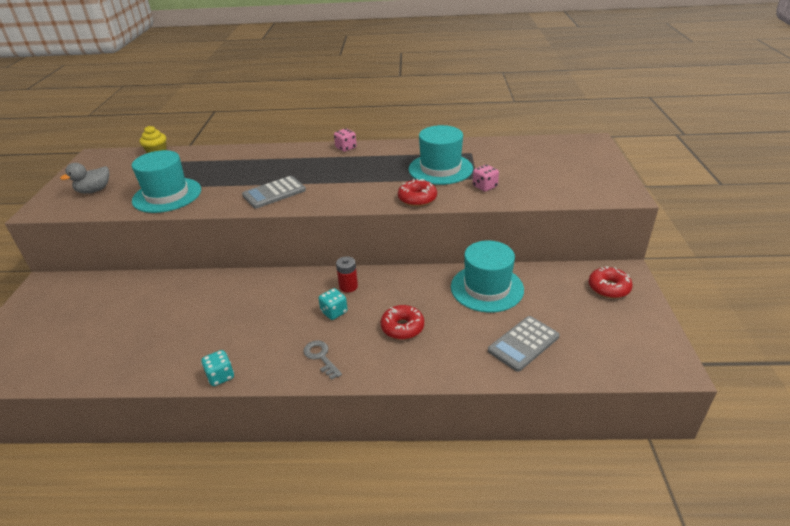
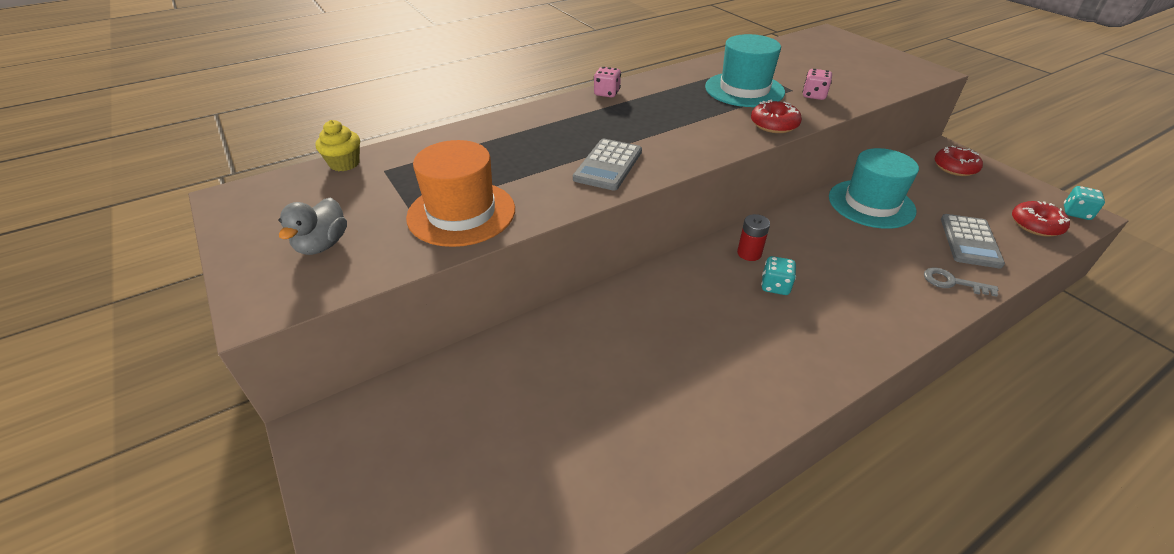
camera: 35 degrees left, 5 degrees up
(167, 195) = (461, 213): turquoise hat -> orange hat
(220, 376) = (764, 417): turquoise dice -> turquoise dice (1076, 213)
(321, 357) = (832, 339): grey key -> grey key (952, 282)
(402, 327) = (859, 272): red donut -> red donut (1035, 225)

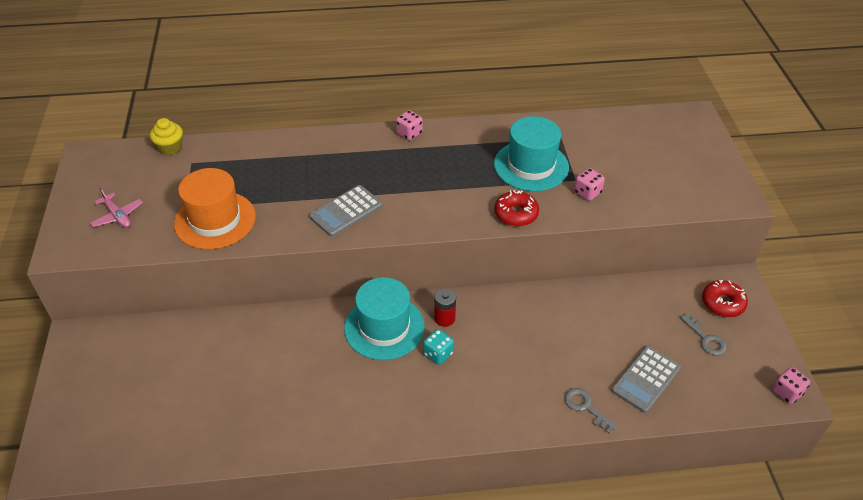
camera: 25 degrees right, 5 degrees up
(322, 245) = (117, 216): grey duck -> pink plane
(871, 204) = (596, 311): turquoise hat -> turquoise hat (384, 327)
(974, 195) = (705, 338): none -> grey key
(1035, 225) = (729, 388): red donut -> none
(1076, 213) = (786, 392): turquoise dice -> pink dice

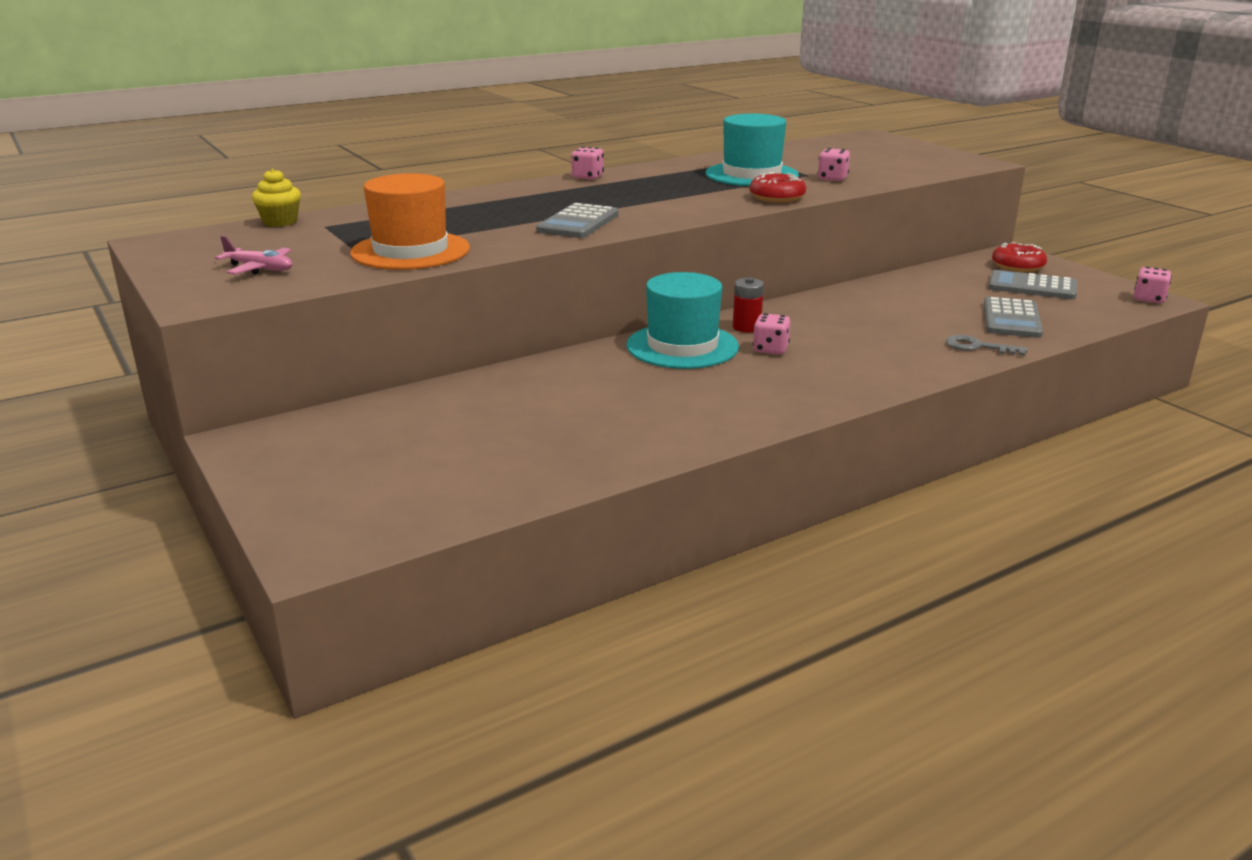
camera: 25 degrees left, 20 degrees down
(438, 354) = (770, 349): turquoise dice -> pink dice
(705, 338) = (1032, 287): grey key -> grey calculator

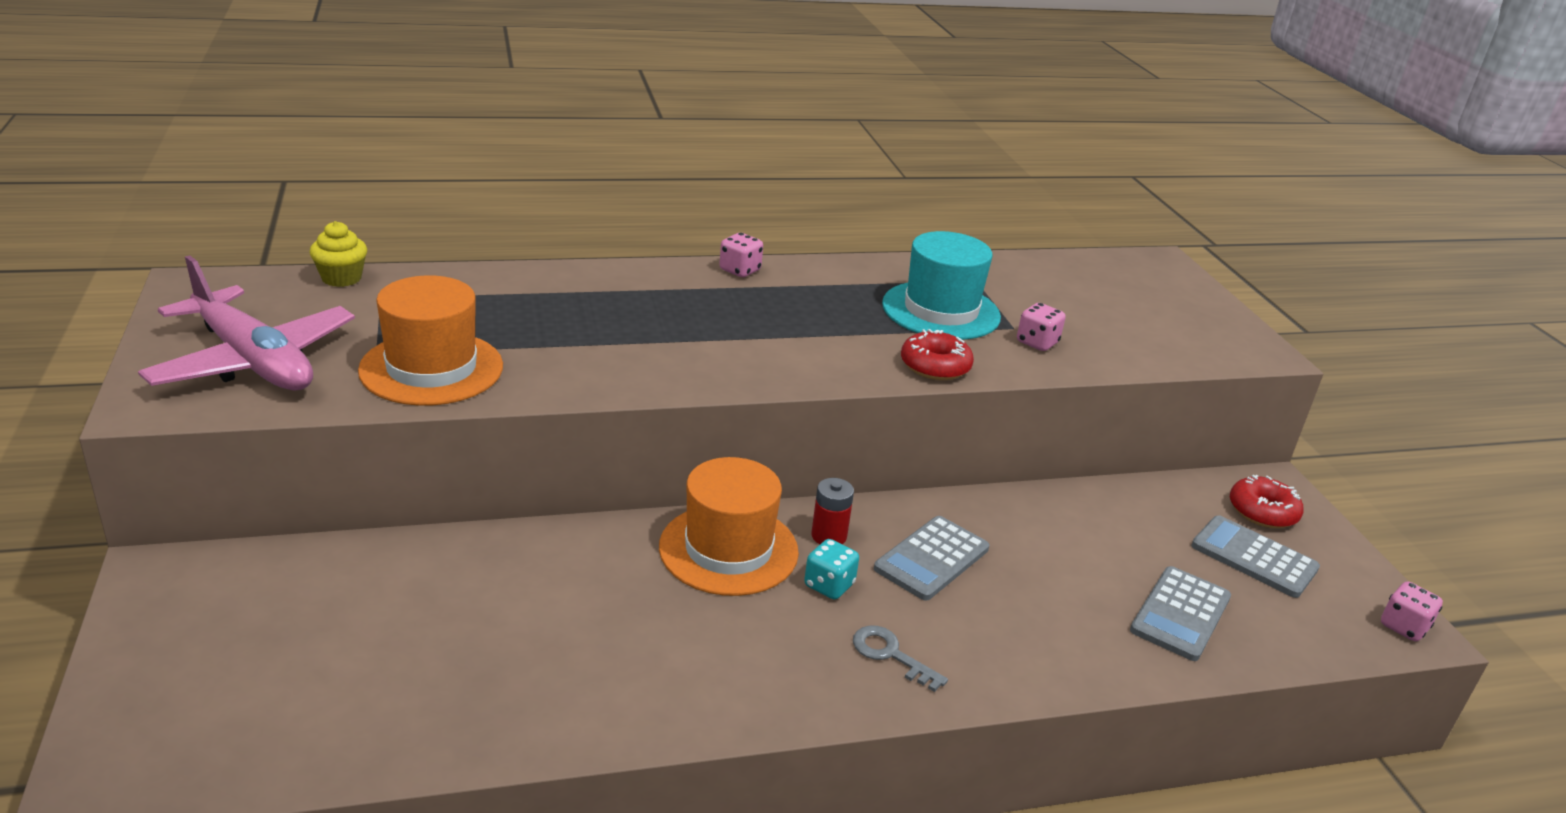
camera: 15 degrees right, 5 degrees up
(260, 269) = (253, 361): pink plane -> pink plane, size x2.22
(578, 223) = (657, 360): grey calculator -> grey calculator (931, 559)
(682, 346) = (728, 549): turquoise hat -> orange hat
(770, 349) = (829, 585): pink dice -> turquoise dice
(978, 347) = (1096, 656): grey key -> grey key (890, 655)

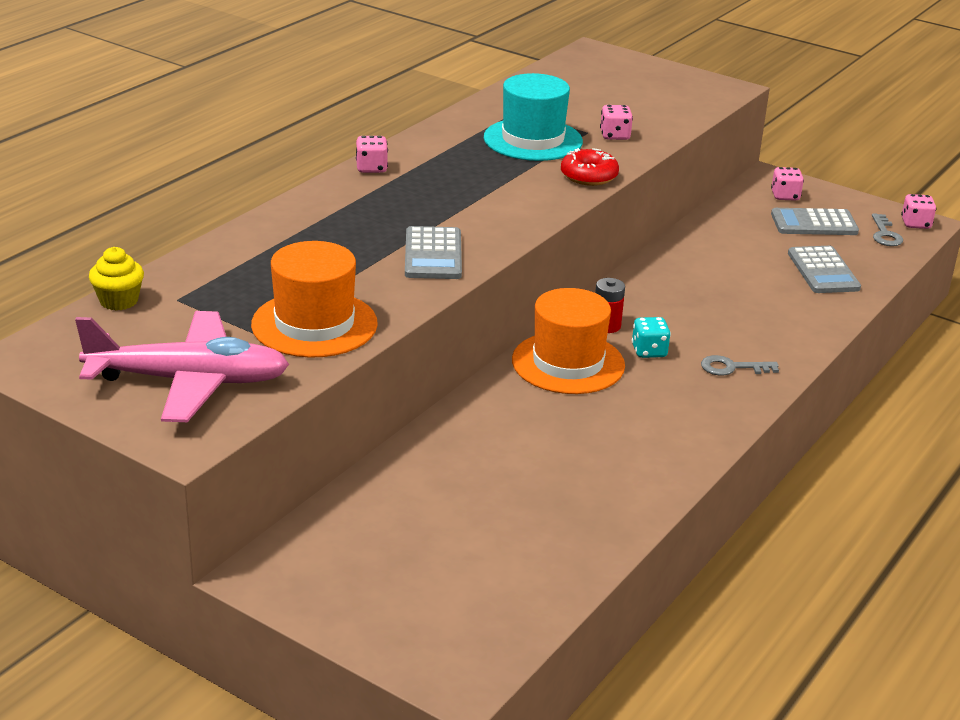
camera: 40 degrees left, 0 degrees up
(931, 559) = (675, 308): grey calculator -> grey calculator (433, 254)
(1262, 512) = (785, 196): red donut -> pink dice
(1337, 617) = (885, 234): none -> grey key

